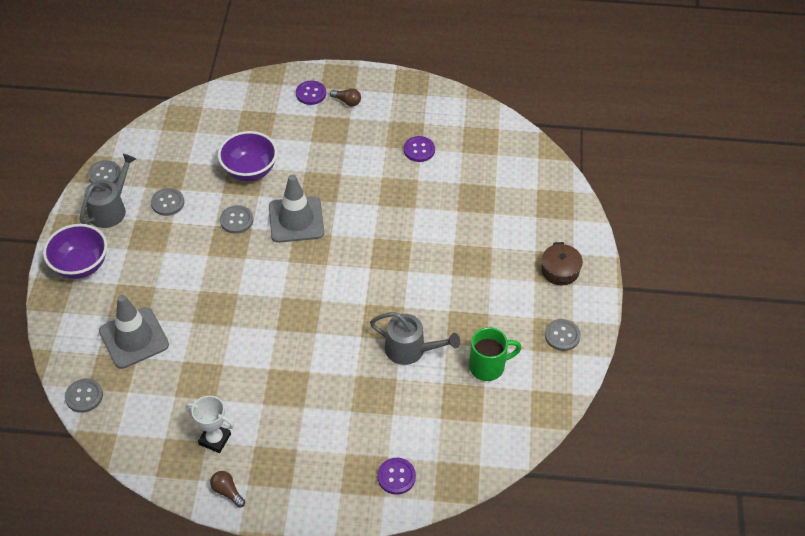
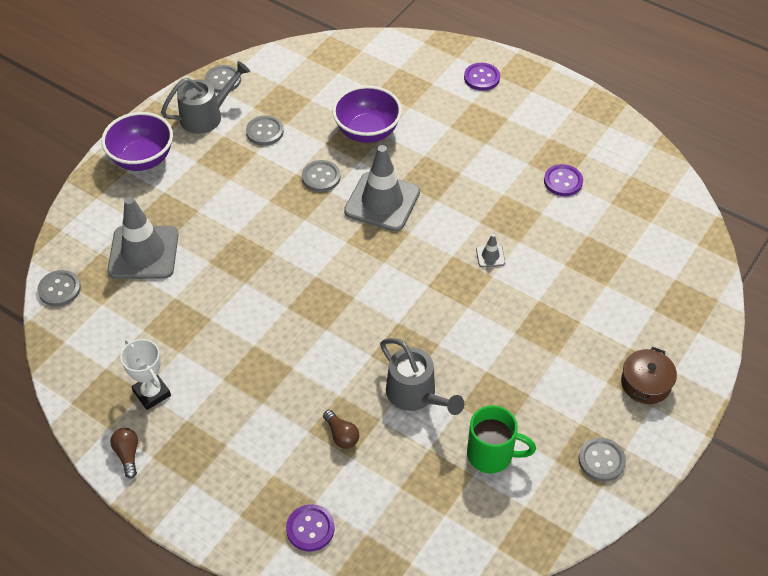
camera: 30 degrees right, 0 degrees up
(347, 101) = (515, 100): brown light bulb -> brown light bulb (341, 435)
(401, 227) = (490, 256): none -> grey traffic cone

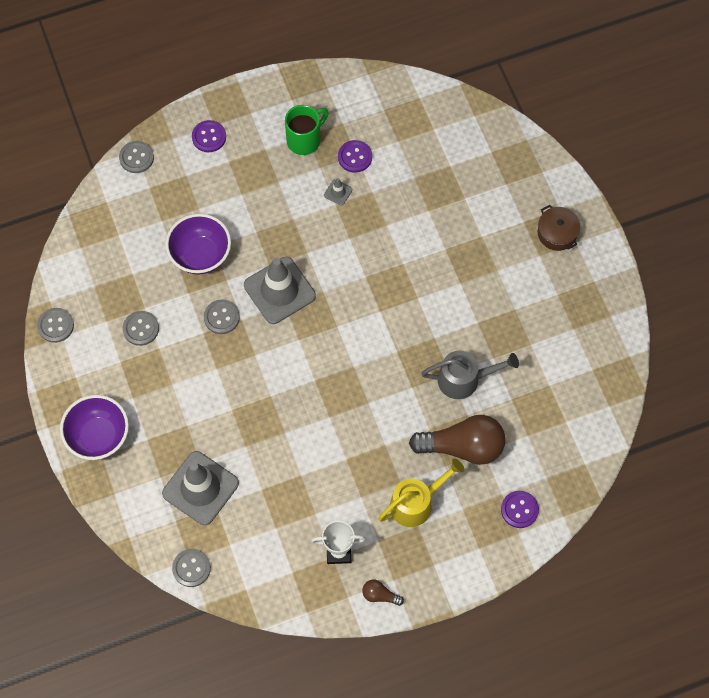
camera: 55 degrees left, 15 degrees up
(207, 116) = (88, 361): grey watering can -> none
(250, 429) = (416, 503): none -> yellow watering can
(341, 435) = (463, 447): brown light bulb -> brown light bulb, size x2.28
(490, 256) = (385, 252): grey traffic cone -> grey traffic cone (338, 192)
(491, 454) = (543, 364): green mug -> green mug (305, 140)
(601, 460) = (592, 301): grey button -> grey button (136, 158)

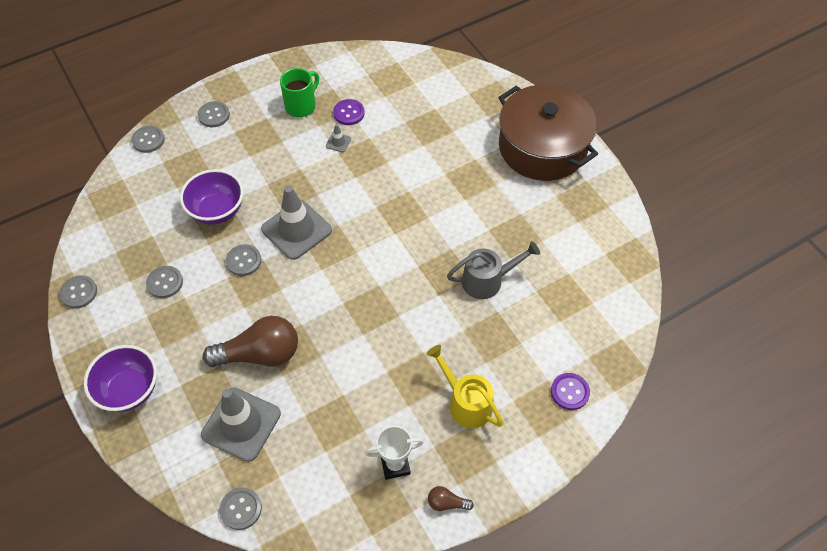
camera: 10 degrees left, 10 degrees down
(209, 137) = (214, 115): purple button -> grey button
(416, 503) = (465, 402): yellow watering can -> yellow watering can turned 90 degrees counterclockwise
(463, 447) = (500, 341): brown light bulb -> brown light bulb (260, 354)
(557, 233) = (542, 147): brown pot -> brown pot, size x2.44

